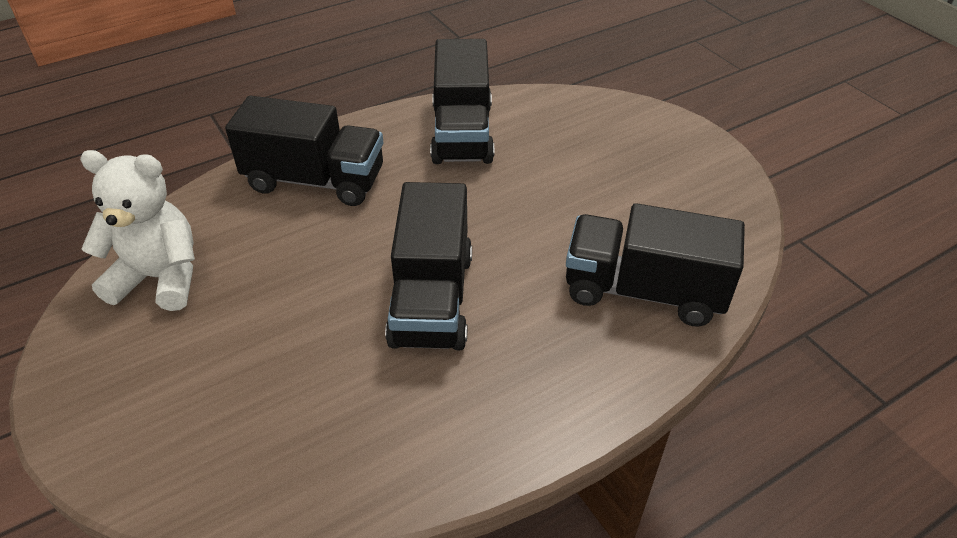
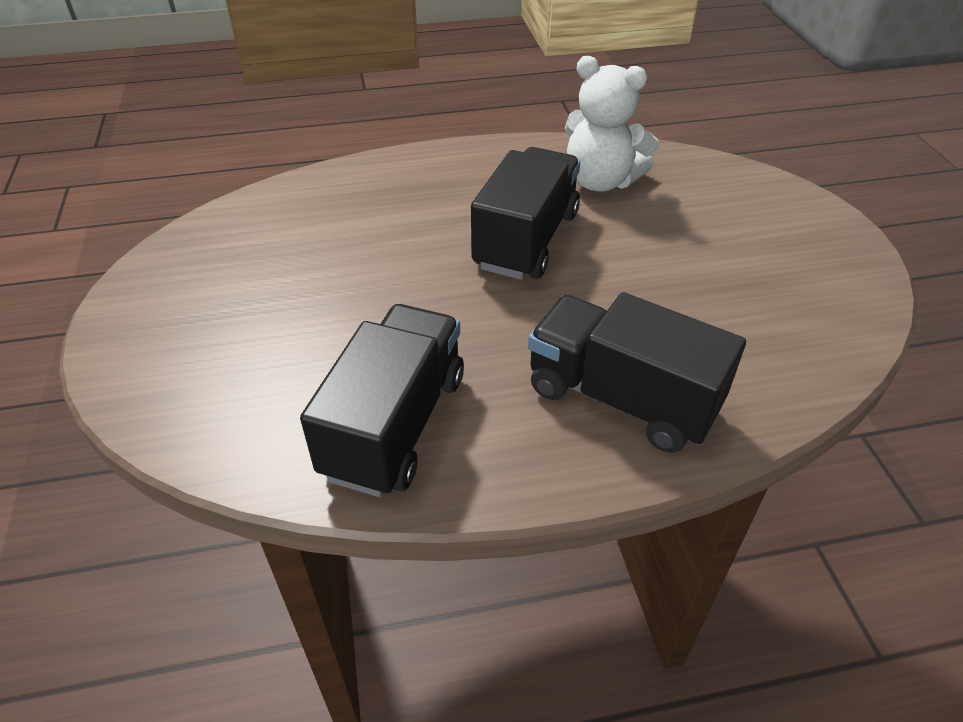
camera: 160 degrees left, 0 degrees up
(160, 278) = (799, 319): white teddy bear -> white teddy bear (601, 181)
(643, 291) = (342, 206): black truck -> none

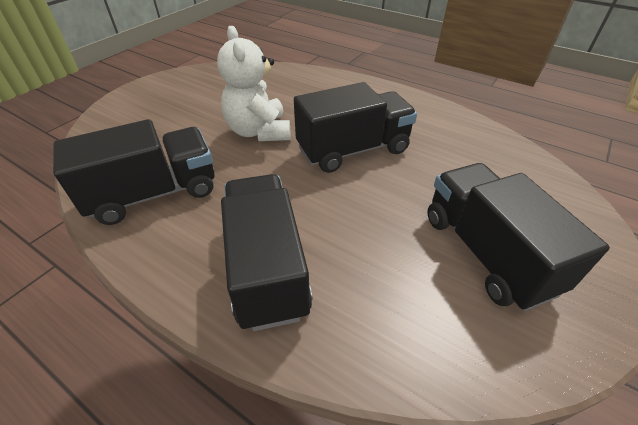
camera: 45 degrees right, 0 degrees up
(601, 181) = (449, 144): white teddy bear -> white teddy bear (259, 131)
(752, 262) = (486, 252): none -> black truck

